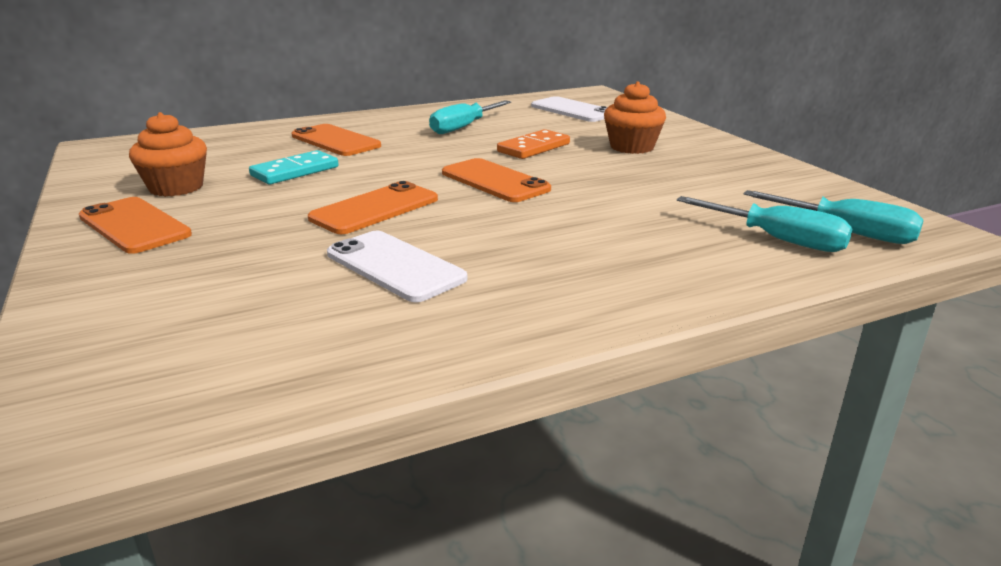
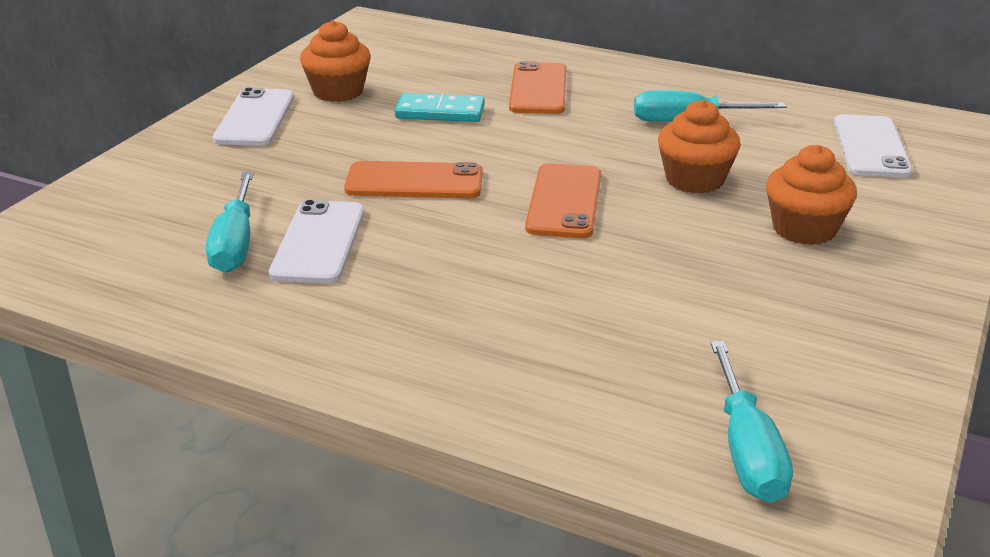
camera: 50 degrees right, 5 degrees up
(134, 225) = (255, 118): orange phone -> white phone
(533, 148) = (694, 180): orange domino -> orange cupcake
(776, 239) = (652, 408): turquoise screwdriver -> turquoise screwdriver (235, 243)

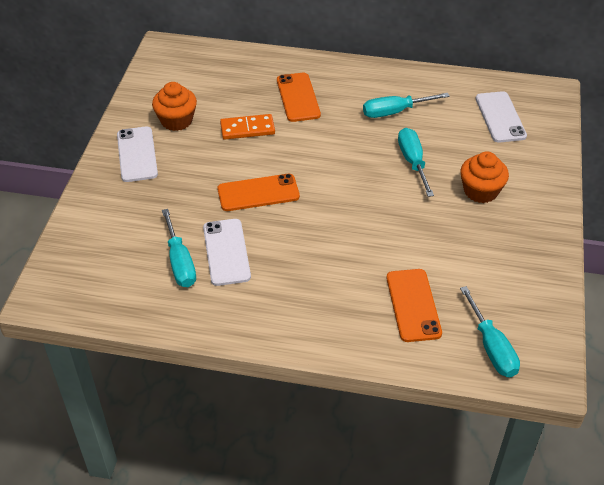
camera: 15 degrees left, 15 degrees up
(440, 112) = (247, 129): turquoise domino -> orange domino
(564, 201) = (348, 193): orange phone -> orange phone (413, 305)
(694, 180) = (413, 162): orange cupcake -> turquoise screwdriver

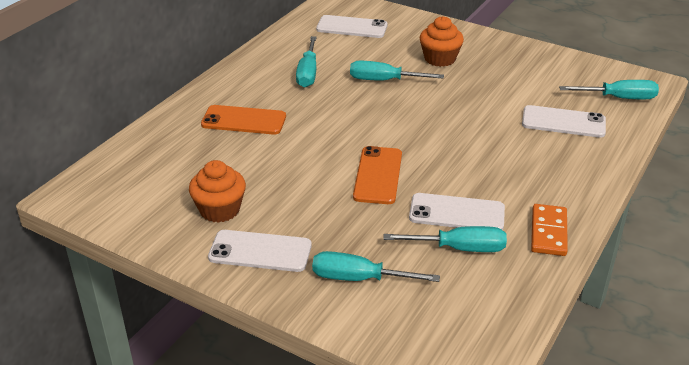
camera: 70 degrees left, 10 degrees down
(124, 213) = (359, 278): none -> turquoise screwdriver
(247, 129) = (271, 162): orange domino -> orange domino (548, 232)
(413, 305) = (563, 122): orange phone -> white phone

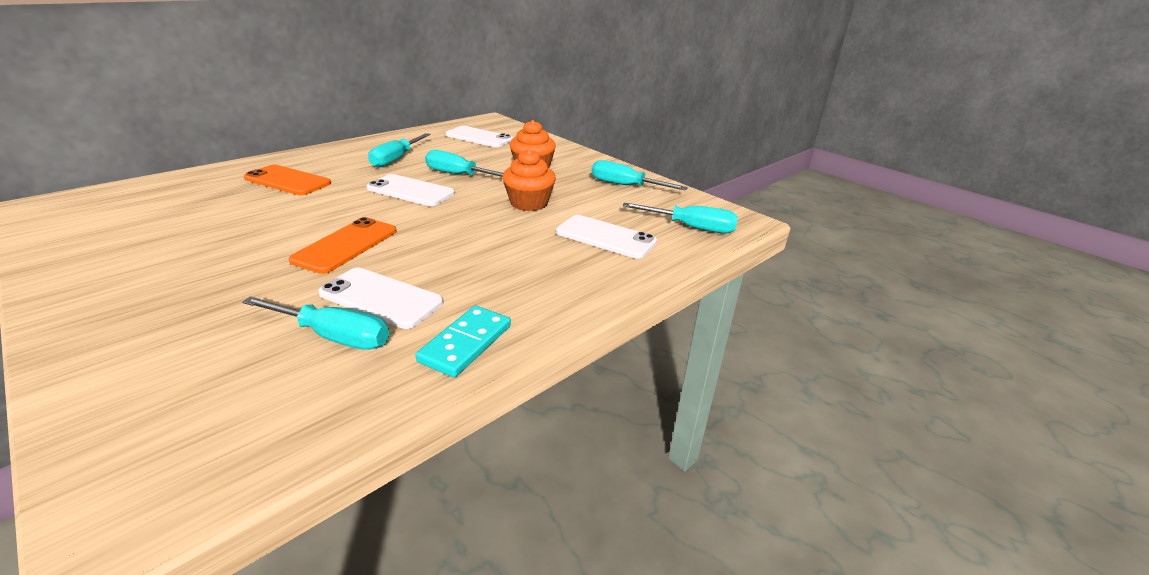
camera: 15 degrees right, 5 degrees down
(220, 210) = (147, 243): orange cupcake -> orange cupcake (529, 203)
(260, 251) = (119, 288): white phone -> white phone (411, 191)
(359, 278) = (173, 342): turquoise screwdriver -> turquoise screwdriver (625, 186)
(548, 232) = (465, 343): orange domino -> turquoise domino

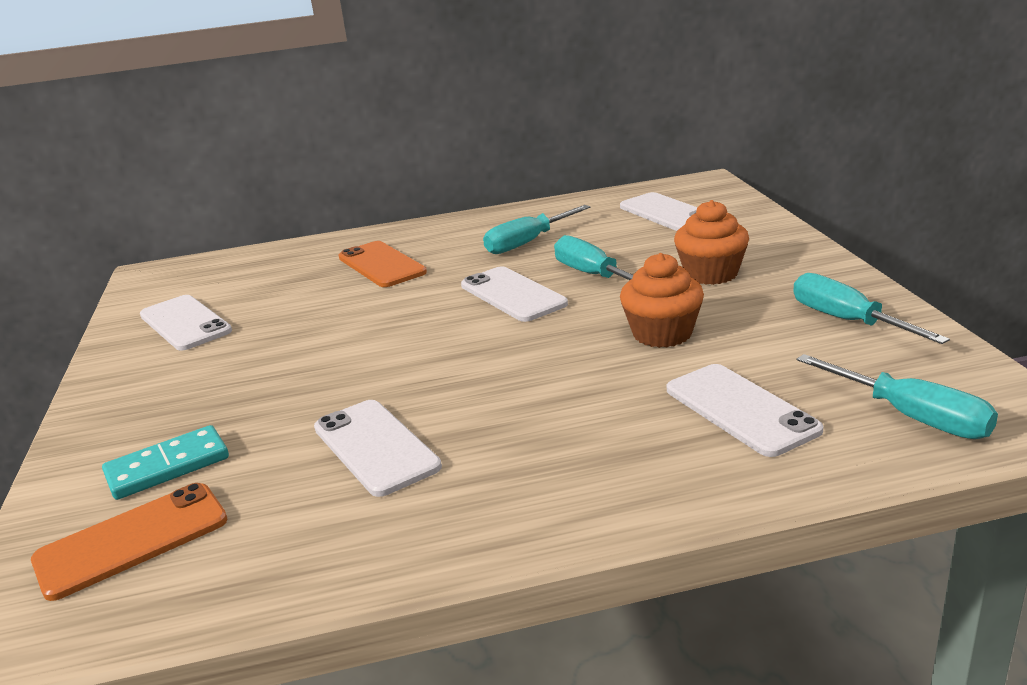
camera: 35 degrees right, 5 degrees down
(120, 239) = (185, 323): none -> white phone
(333, 336) = (295, 486): turquoise screwdriver -> none
(346, 245) = (385, 366): orange phone -> orange phone (132, 540)
(465, 343) = (426, 534): turquoise domino -> turquoise domino (167, 466)

